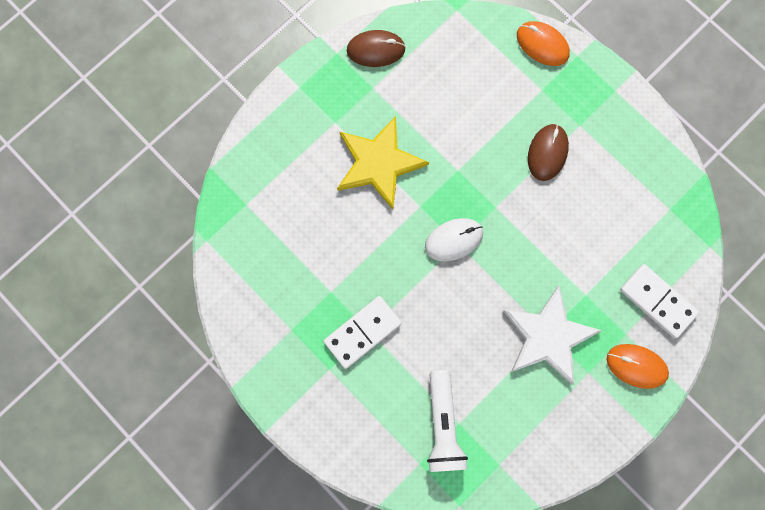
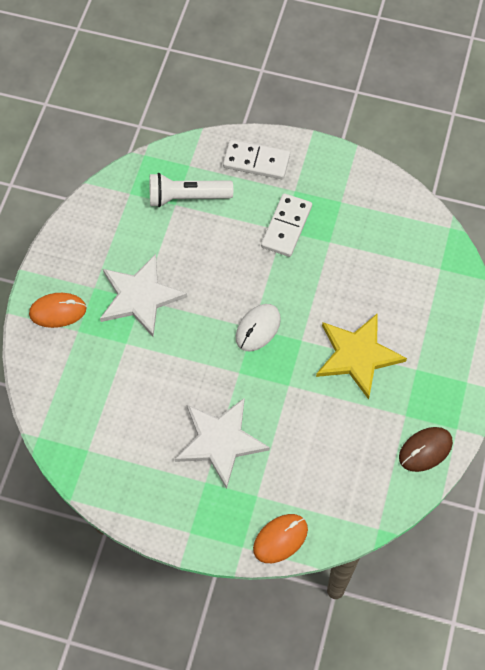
camera: 150 degrees right, 15 degrees down
(443, 425) = (187, 197): white flashlight -> white flashlight turned 60 degrees counterclockwise
(542, 45) = (280, 539): orange mouse -> orange mouse turned 45 degrees counterclockwise
(547, 153) = (220, 441): brown mouse -> white star
(657, 301) = (63, 369): white domino -> white domino (256, 161)

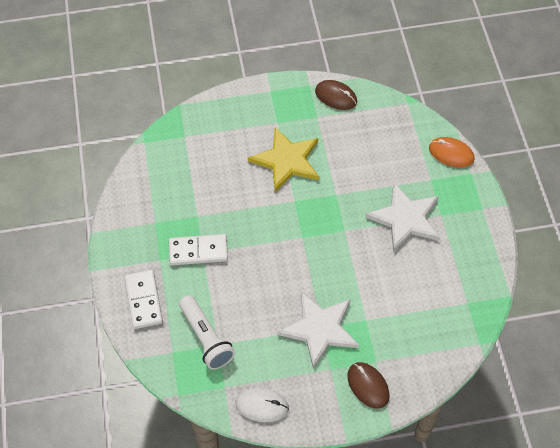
camera: 115 degrees left, 5 degrees down
(58, 311) = (368, 386): orange mouse -> brown mouse
(258, 328) = (301, 233): white mouse -> white mouse (262, 406)

